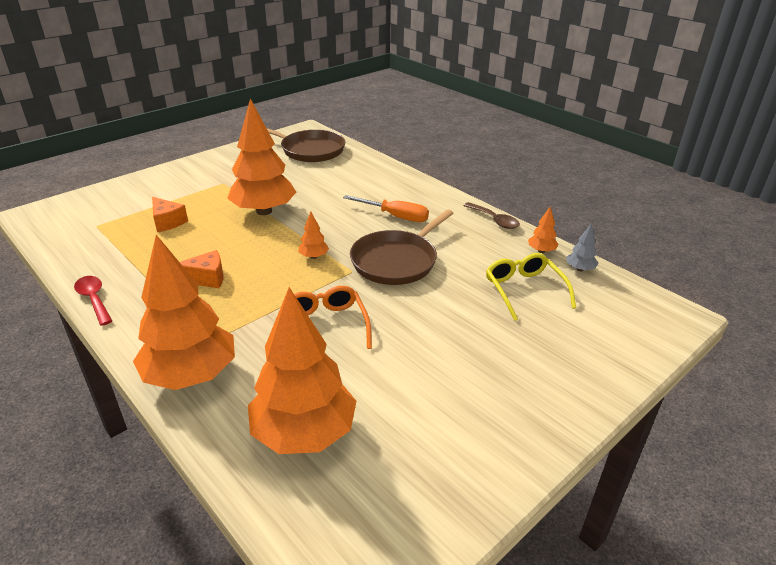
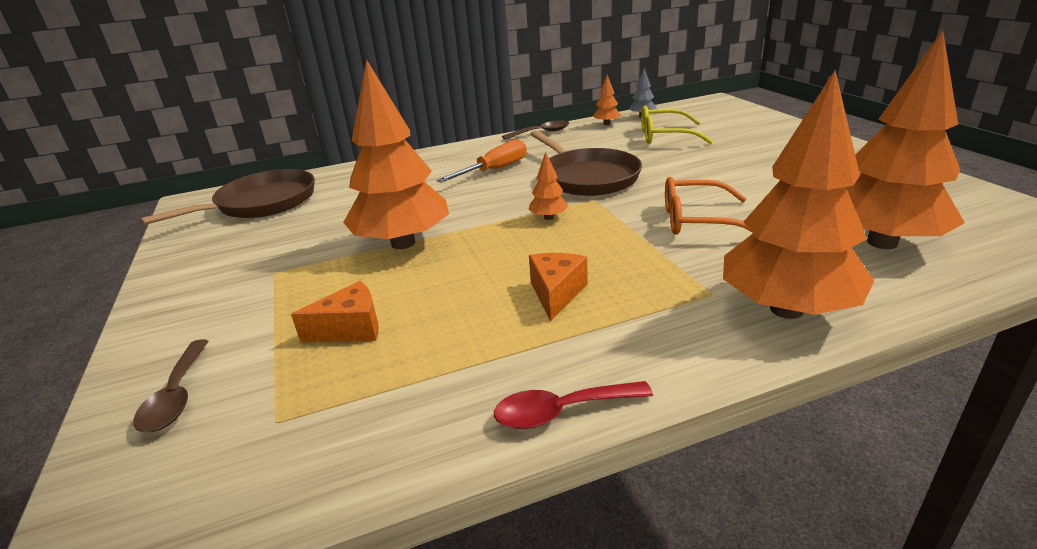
camera: 65 degrees left, 5 degrees down
(116, 197) = (176, 396): none -> brown spoon

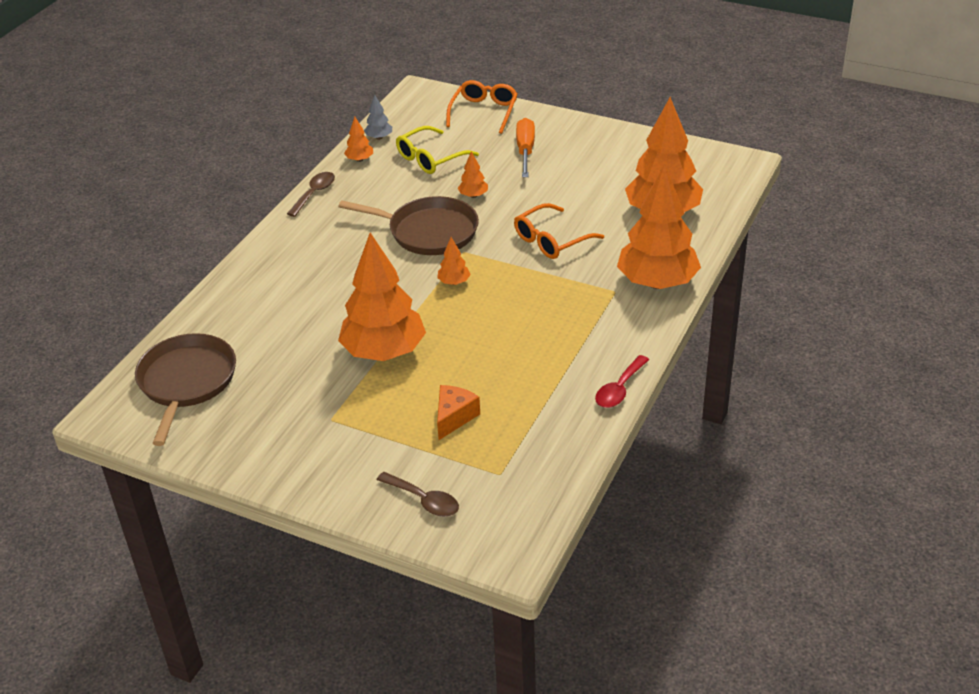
camera: 45 degrees left, 10 degrees up
(494, 170) = (341, 256): orange screwdriver -> orange screwdriver (525, 151)
(556, 293) = (536, 334): orange cheese -> none
(666, 166) = (473, 195): none -> orange tree
(758, 121) = (484, 112): none -> orange glasses

